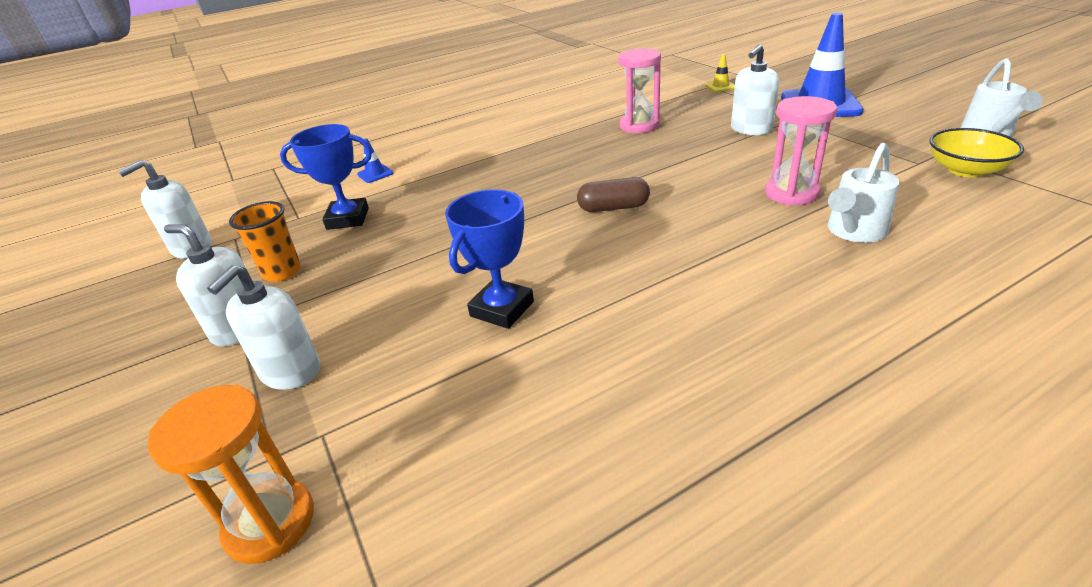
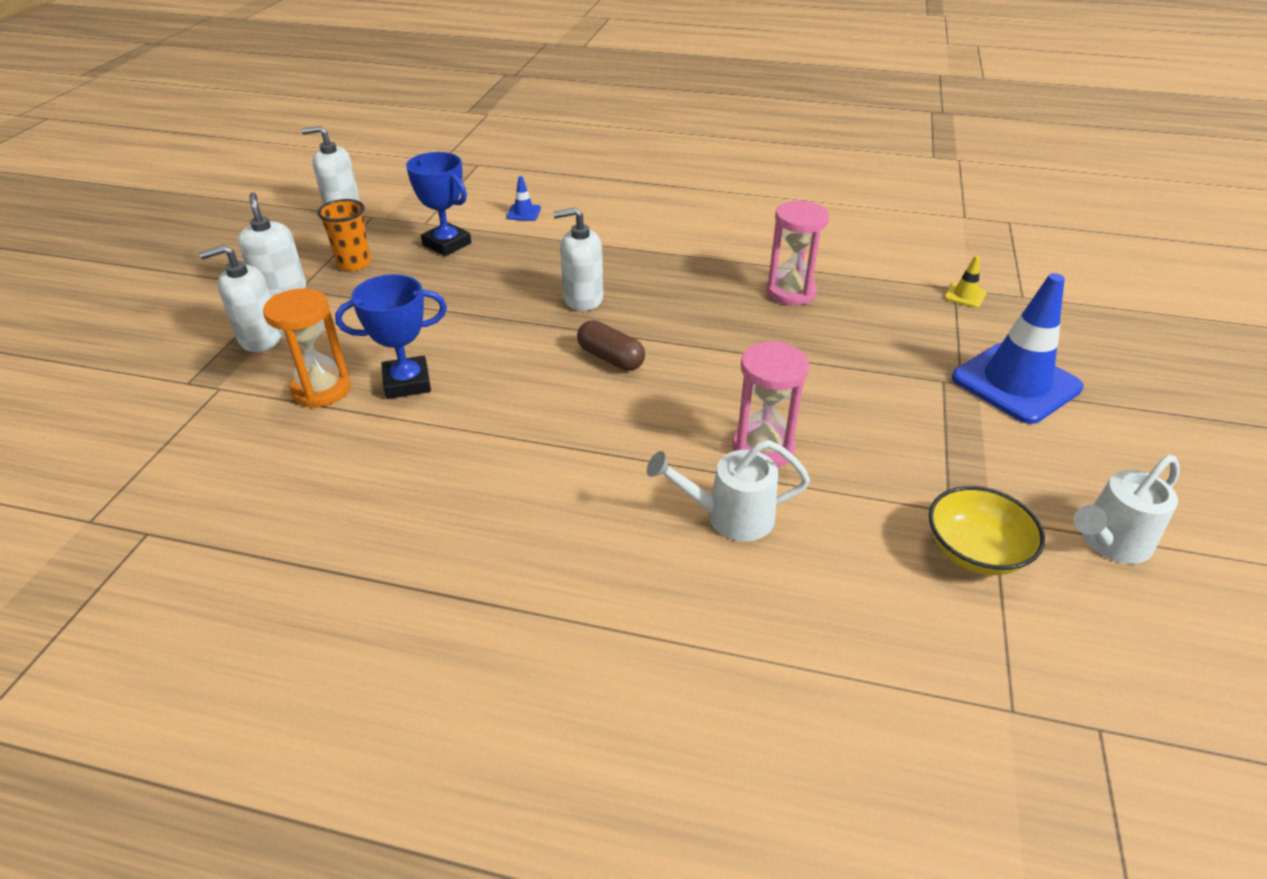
camera: 40 degrees right, 5 degrees up
(270, 523) = (141, 416): orange hourglass -> orange hourglass (321, 390)
(751, 129) = (878, 363): white soap dispenser -> white soap dispenser (583, 299)

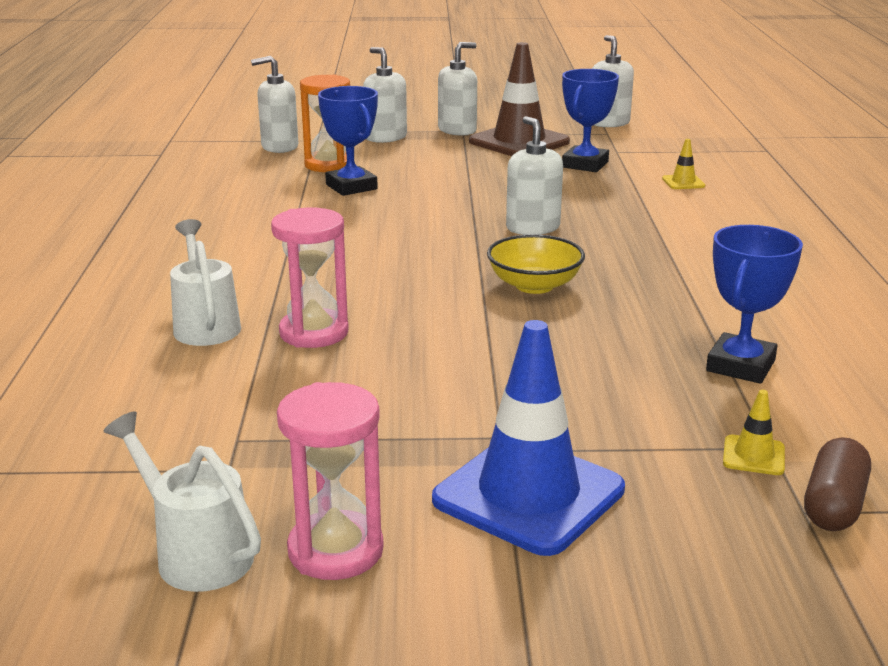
camera: 75 degrees right, 15 degrees down
(219, 420) = (279, 147): none -> white soap dispenser
(354, 263) = (519, 142): orange cup -> brown traffic cone
(524, 213) = (683, 182): blue traffic cone -> yellow traffic cone
(611, 358) = (433, 251): brown capsule -> brown capsule (833, 505)
(791, 292) = (642, 328): pink hourglass -> pink hourglass (335, 550)
(853, 271) = (740, 366): none -> blue trophy
(975, 551) = (170, 455): yellow bowl -> yellow bowl (534, 285)

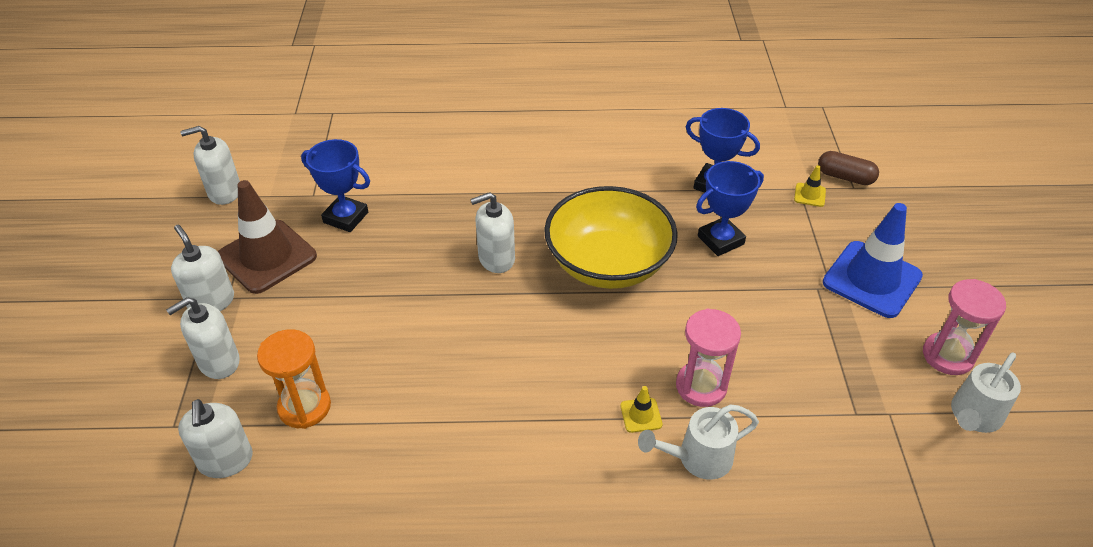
camera: 90 degrees left, 20 degrees up
(351, 187) = (379, 383): blue trophy -> blue trophy (720, 240)
(534, 285) = (608, 263): yellow bowl -> yellow bowl, size x1.85
(683, 182) = (402, 167): yellow traffic cone -> yellow traffic cone (641, 415)

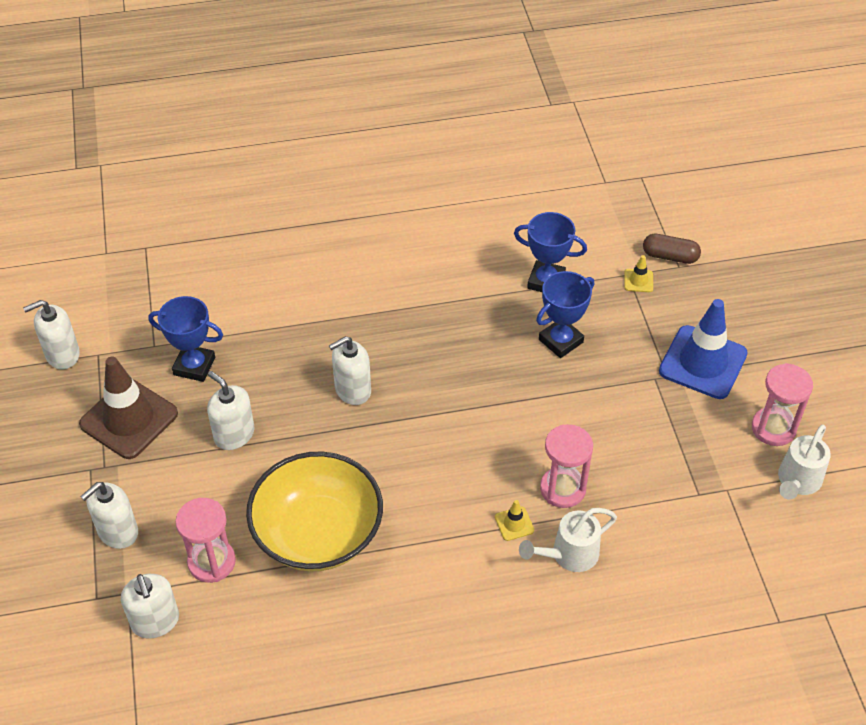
camera: 10 degrees left, 5 degrees up
(211, 302) = (90, 473): white soap dispenser -> white soap dispenser (234, 434)
(304, 407) = (211, 562): orange hourglass -> pink hourglass
(608, 263) = (459, 380): yellow bowl -> yellow bowl (318, 533)

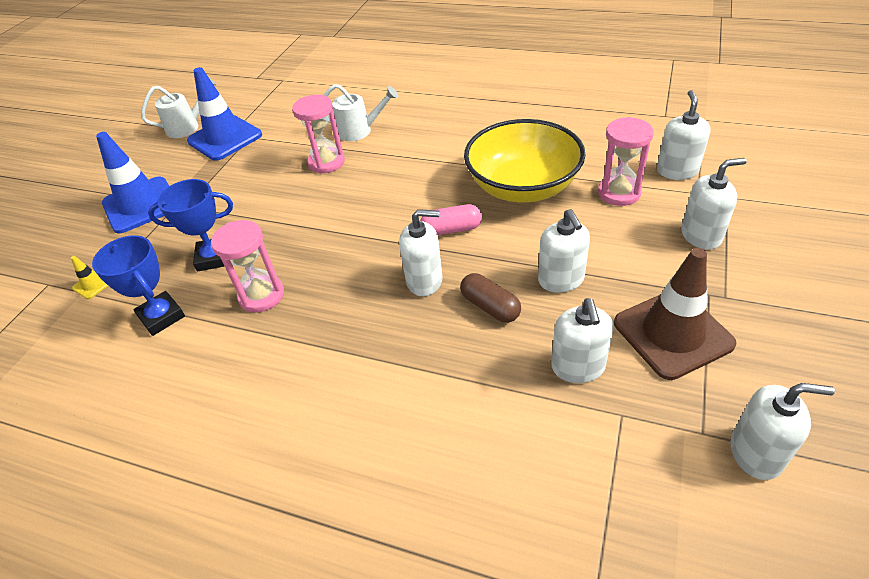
camera: 145 degrees left, 5 degrees down
(194, 366) = (578, 367): blue trophy -> white soap dispenser
(361, 451) = (451, 229): none -> pink capsule
(514, 524) = (377, 154): yellow traffic cone -> none
(670, 256) = (40, 296): brown capsule -> brown capsule (490, 307)
(726, 481) = (225, 138): none -> blue traffic cone
(773, 428) = (159, 154): pink hourglass -> pink hourglass (261, 295)

